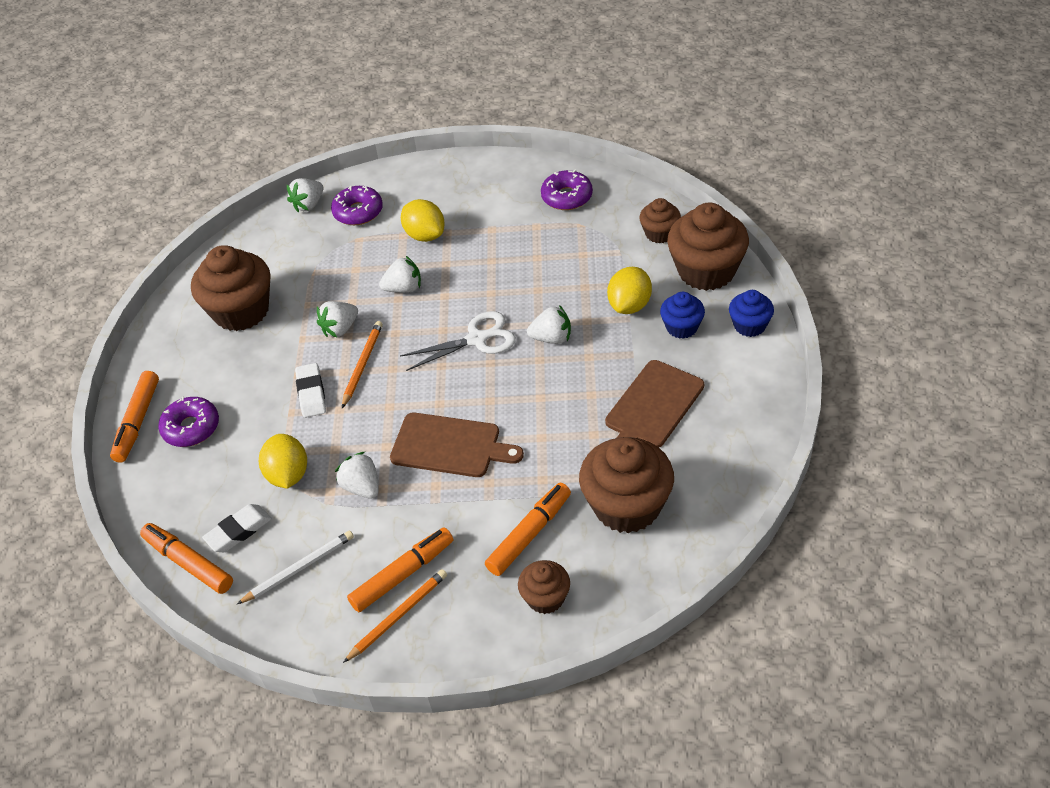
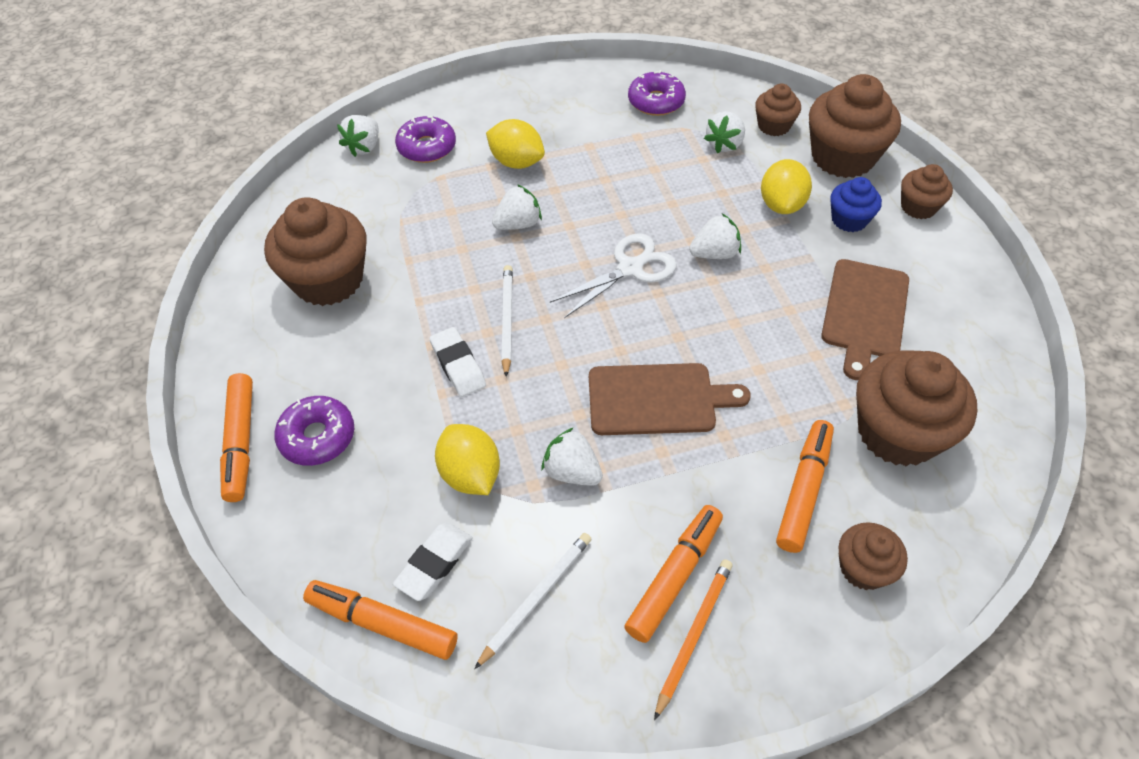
camera: 20 degrees left, 5 degrees up
(340, 329) = (461, 282): white strawberry -> white strawberry (724, 144)
(362, 365) = (507, 320): orange pencil -> white pencil
(749, 325) = (918, 207): blue cupcake -> brown cupcake

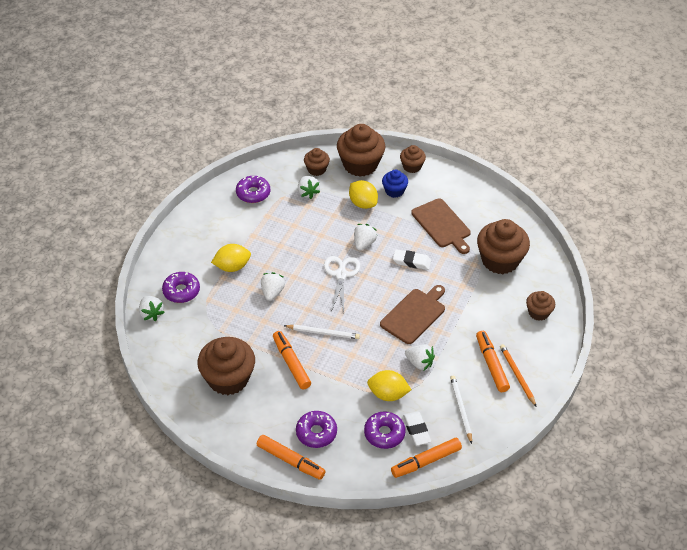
camera: 50 degrees left, 5 degrees down
(389, 523) = (384, 433): none -> purple donut
(458, 365) = (329, 364): white eraser -> white eraser (411, 262)
(507, 320) = (323, 333): white pencil -> white pencil turned 150 degrees clockwise
(572, 472) = (419, 363): white strawberry -> white strawberry turned 135 degrees counterclockwise
(803, 491) = (495, 304): orange marker -> orange marker (291, 364)

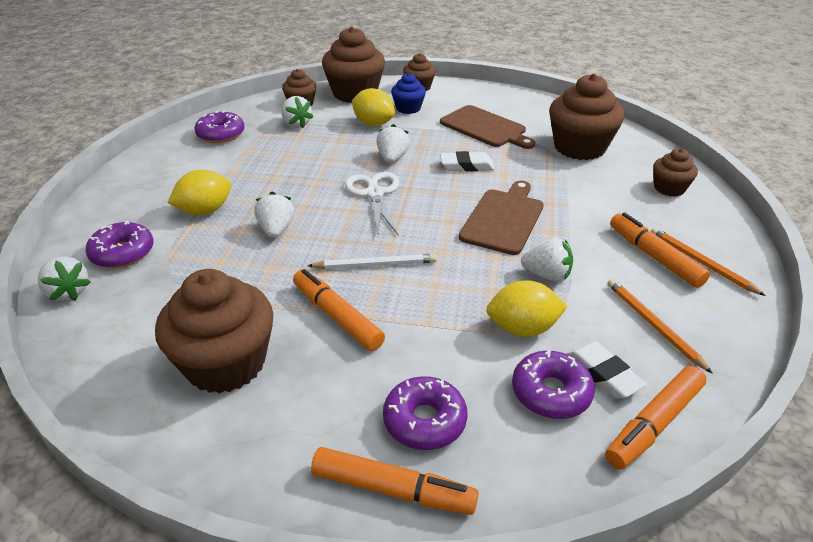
camera: 15 degrees left, 10 degrees down
(460, 409) = (653, 325): white pencil -> orange pencil

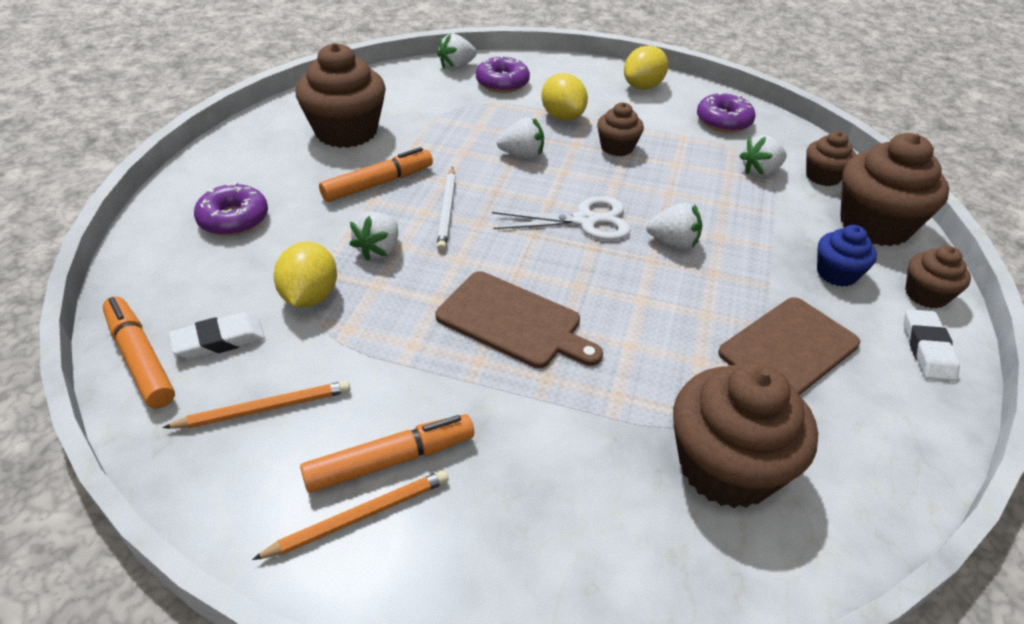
camera: 95 degrees right, 5 degrees up
(373, 123) = (775, 234): yellow lemon -> yellow lemon (642, 86)
(392, 489) = (184, 198): orange marker -> none
(466, 166) = (654, 309): white eraser -> white eraser (927, 349)
(546, 275) = (388, 336): white strawberry -> white strawberry (379, 250)
(551, 392) = (219, 297): purple donut -> none
(669, 188) = (576, 562): brown cupcake -> brown cupcake (617, 147)

